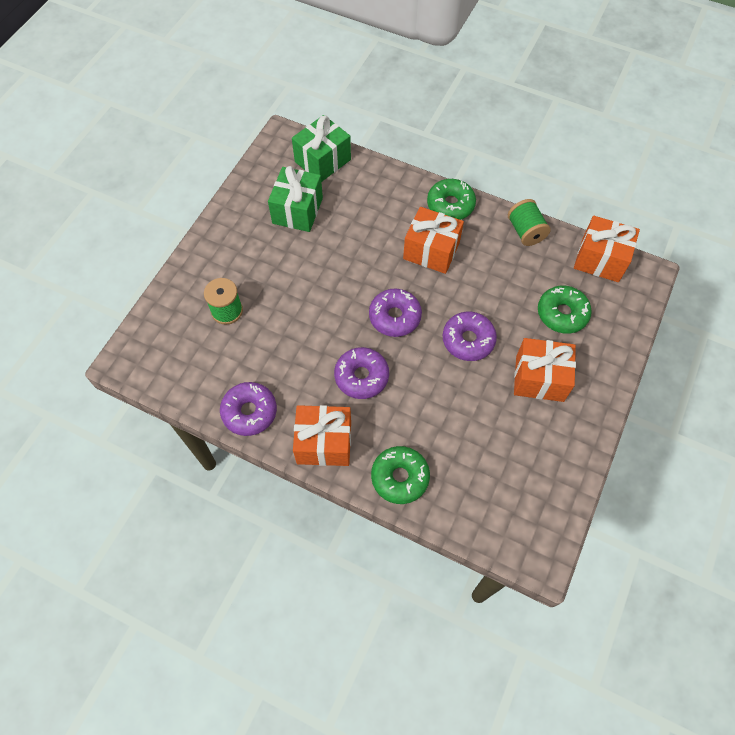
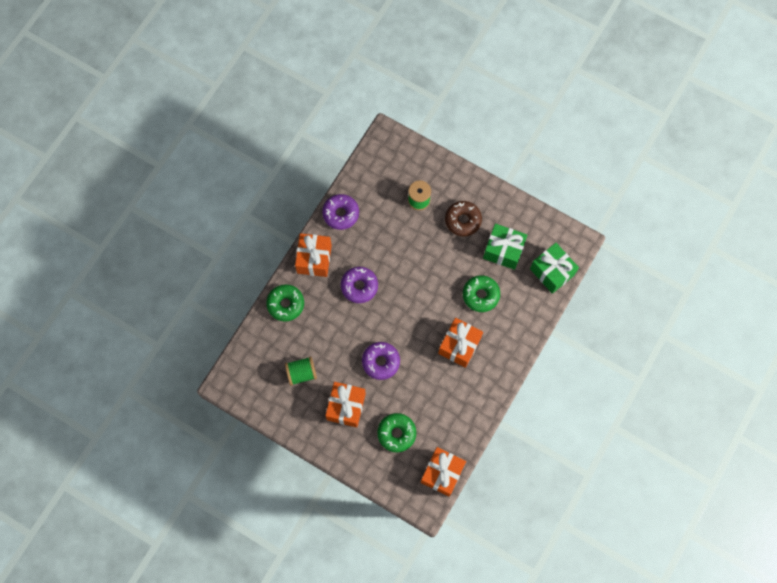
camera: 95 degrees right, 10 degrees up
(257, 257) = (463, 220): none -> brown donut
(394, 317) = (404, 313): purple donut -> none
(450, 205) = (502, 366): green donut -> green donut (480, 295)
(525, 231) = (472, 420): green spool -> green spool (301, 373)

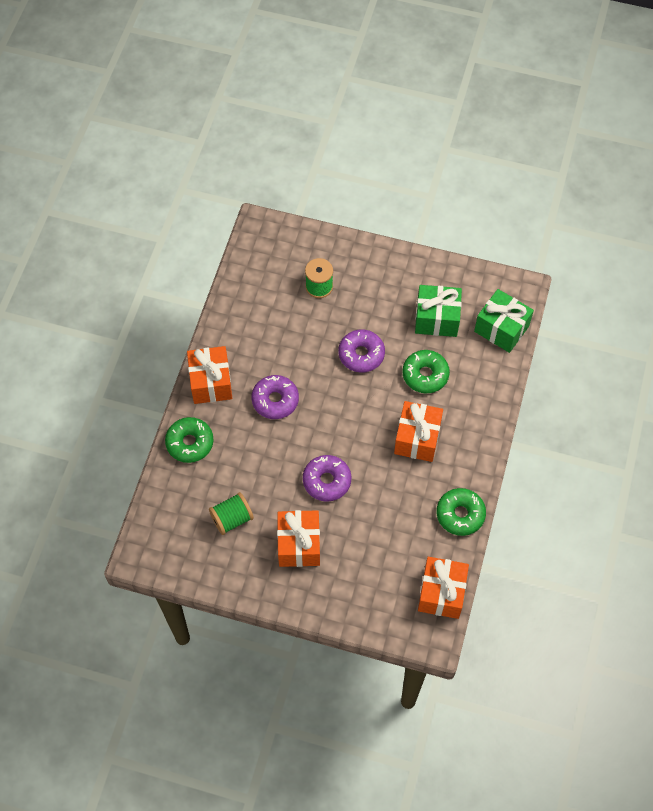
camera: 15 degrees left, 10 degrees down
(341, 214) = (229, 324): purple donut -> purple donut (361, 354)
(396, 433) = (371, 560): green donut -> green donut (460, 514)
(463, 220) = (378, 297): brown donut -> none

